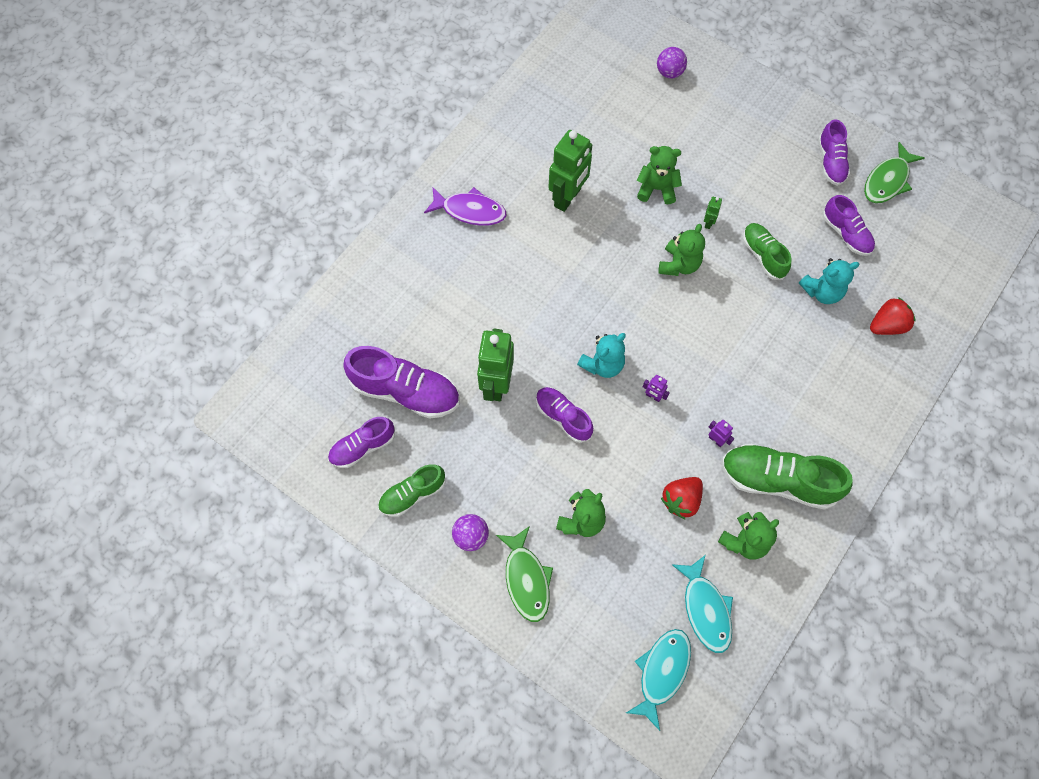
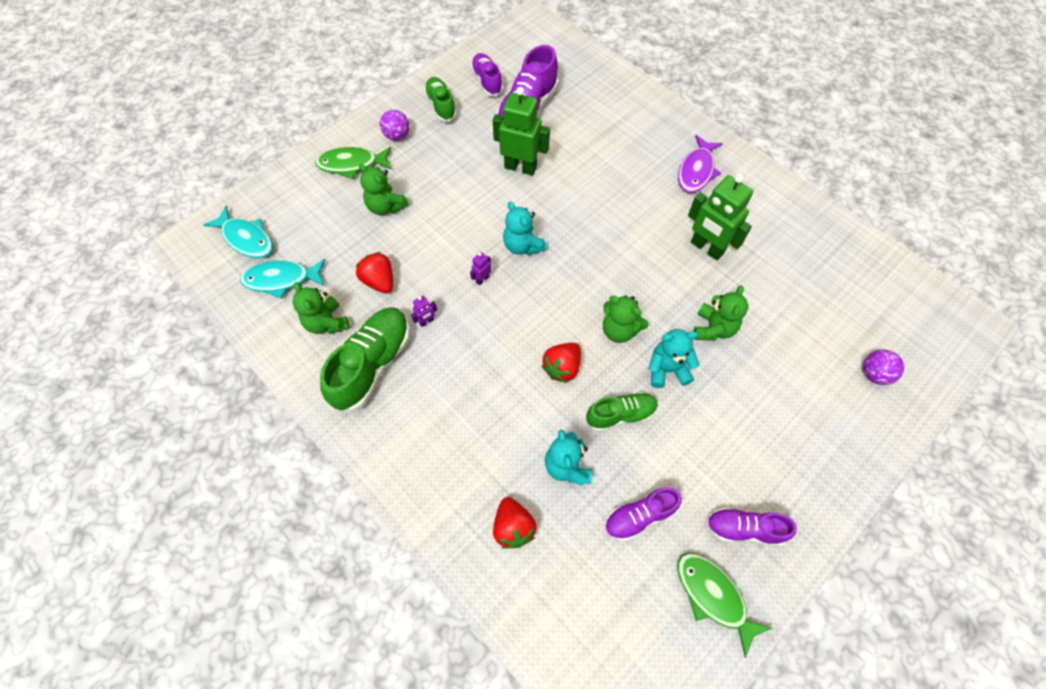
camera: 100 degrees right, 5 degrees down
(563, 417) = (479, 208): purple shoe -> none
(708, 222) = (667, 369): green robot -> turquoise teddy bear
(731, 308) = (562, 368): none -> red strawberry

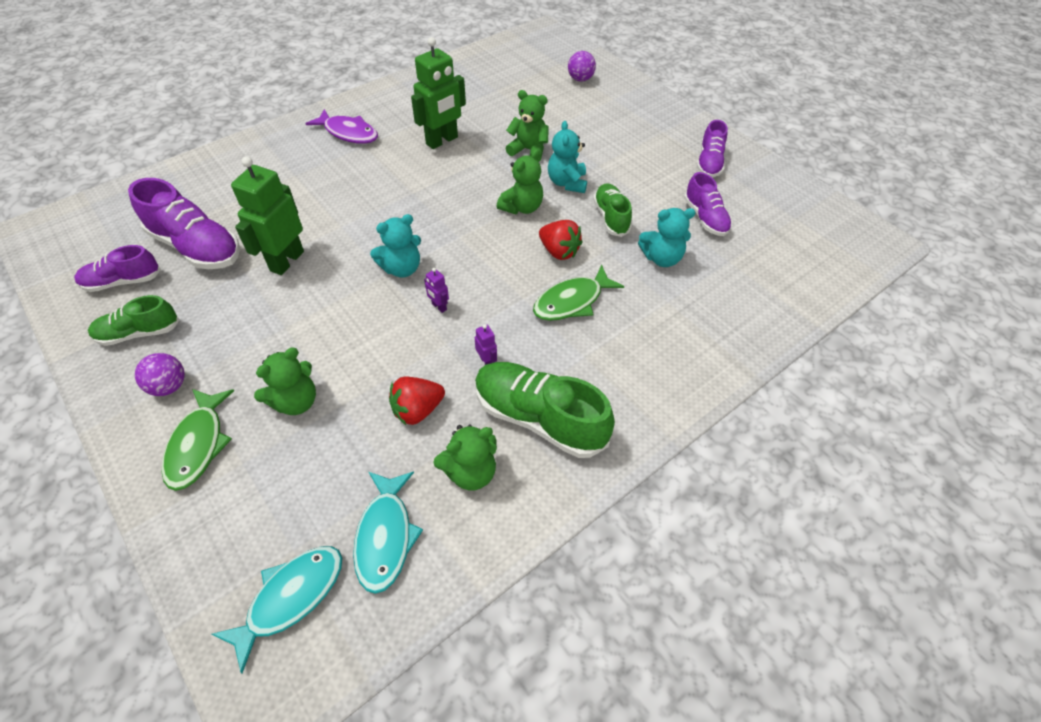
camera: 85 degrees left, 10 degrees down
(513, 527) = (724, 301): red strawberry -> none
(713, 596) = (764, 187): green fish -> green fish (572, 301)

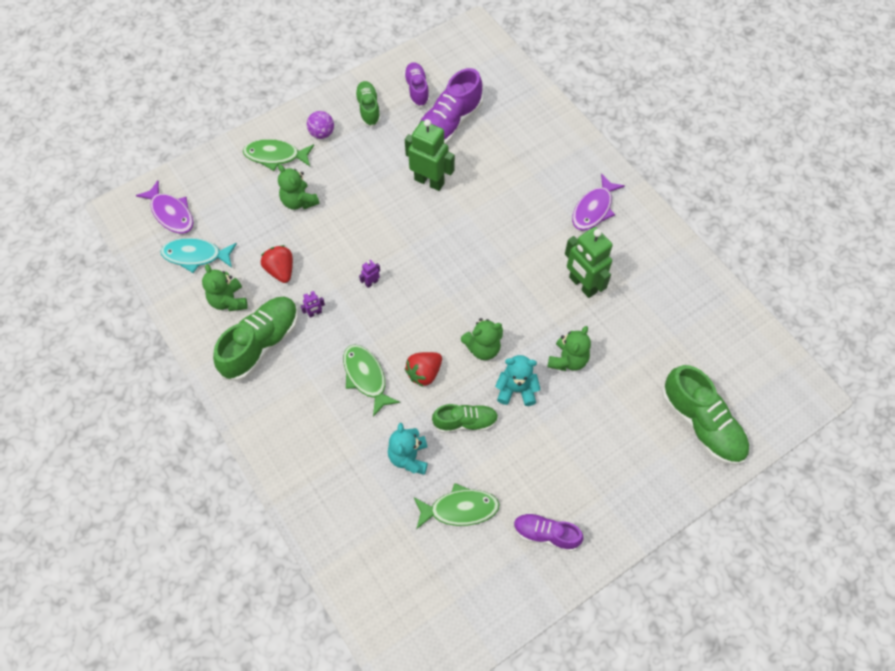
camera: 95 degrees right, 10 degrees up
(291, 597) = (171, 213): turquoise fish -> purple fish
(402, 268) = (414, 257): turquoise teddy bear -> none
(522, 207) = (483, 348): green teddy bear -> green teddy bear turned 60 degrees counterclockwise
(580, 79) = (701, 424): purple ball -> green shoe
(705, 218) = (460, 509): purple shoe -> green fish

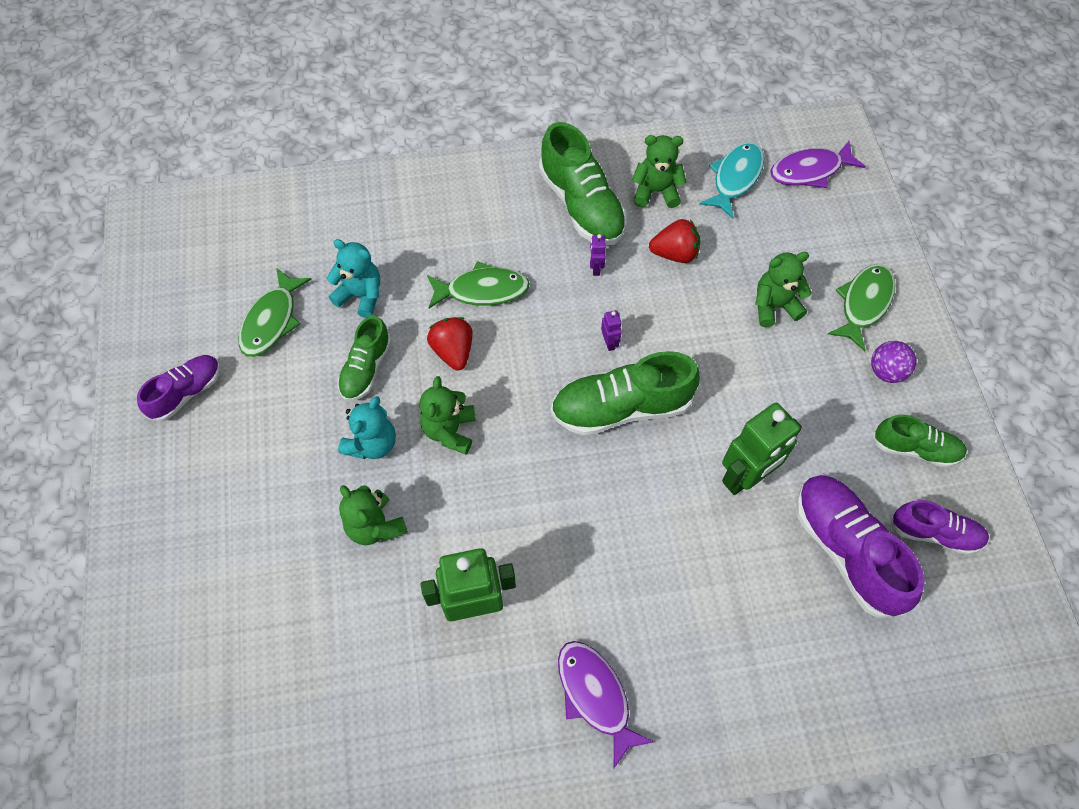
camera: 115 degrees right, 0 degrees up
(701, 424) = (186, 652): green shoe -> green shoe (621, 408)

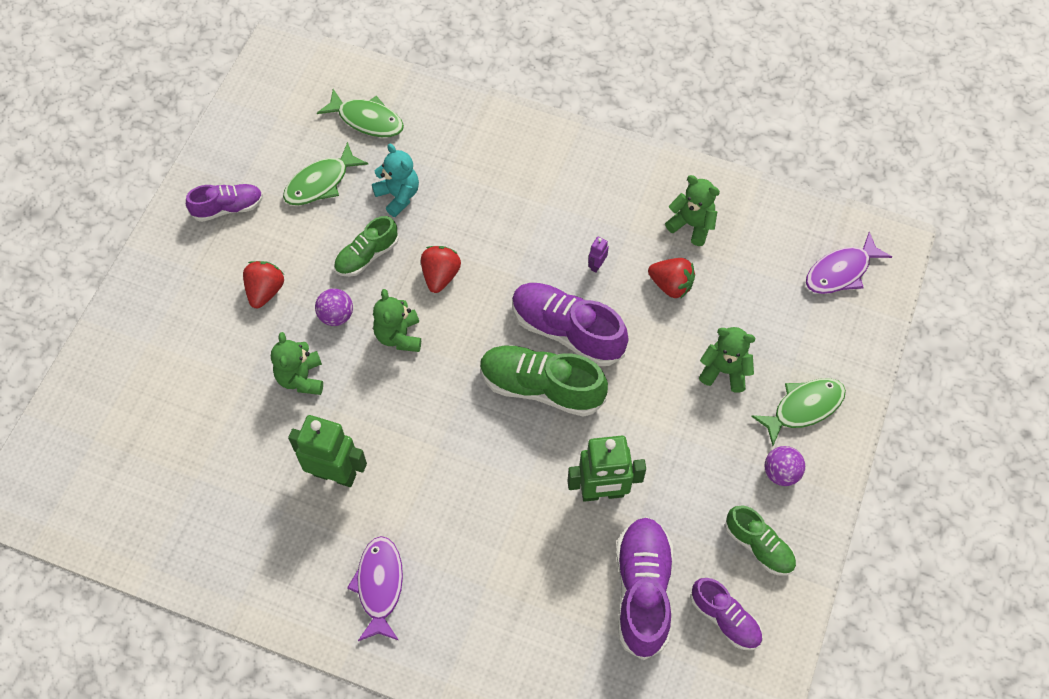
camera: 30 degrees right, 0 degrees up
(280, 457) = (265, 291): none -> red strawberry
(372, 443) = (336, 315): turquoise teddy bear -> purple ball
(450, 430) = (399, 336): green teddy bear -> green teddy bear turned 45 degrees counterclockwise
(482, 290) = (494, 238): green fish -> green fish (367, 120)
(582, 205) = (621, 206): green shoe -> none
(609, 342) = (567, 331): purple robot -> purple shoe
(735, 178) = (769, 246): turquoise fish -> none
(810, 171) = (841, 271): purple fish -> purple fish turned 45 degrees counterclockwise

